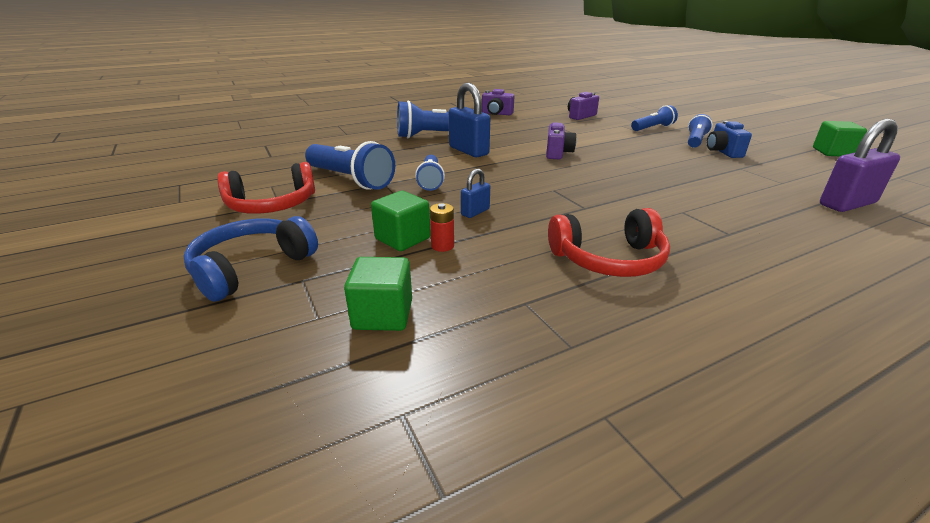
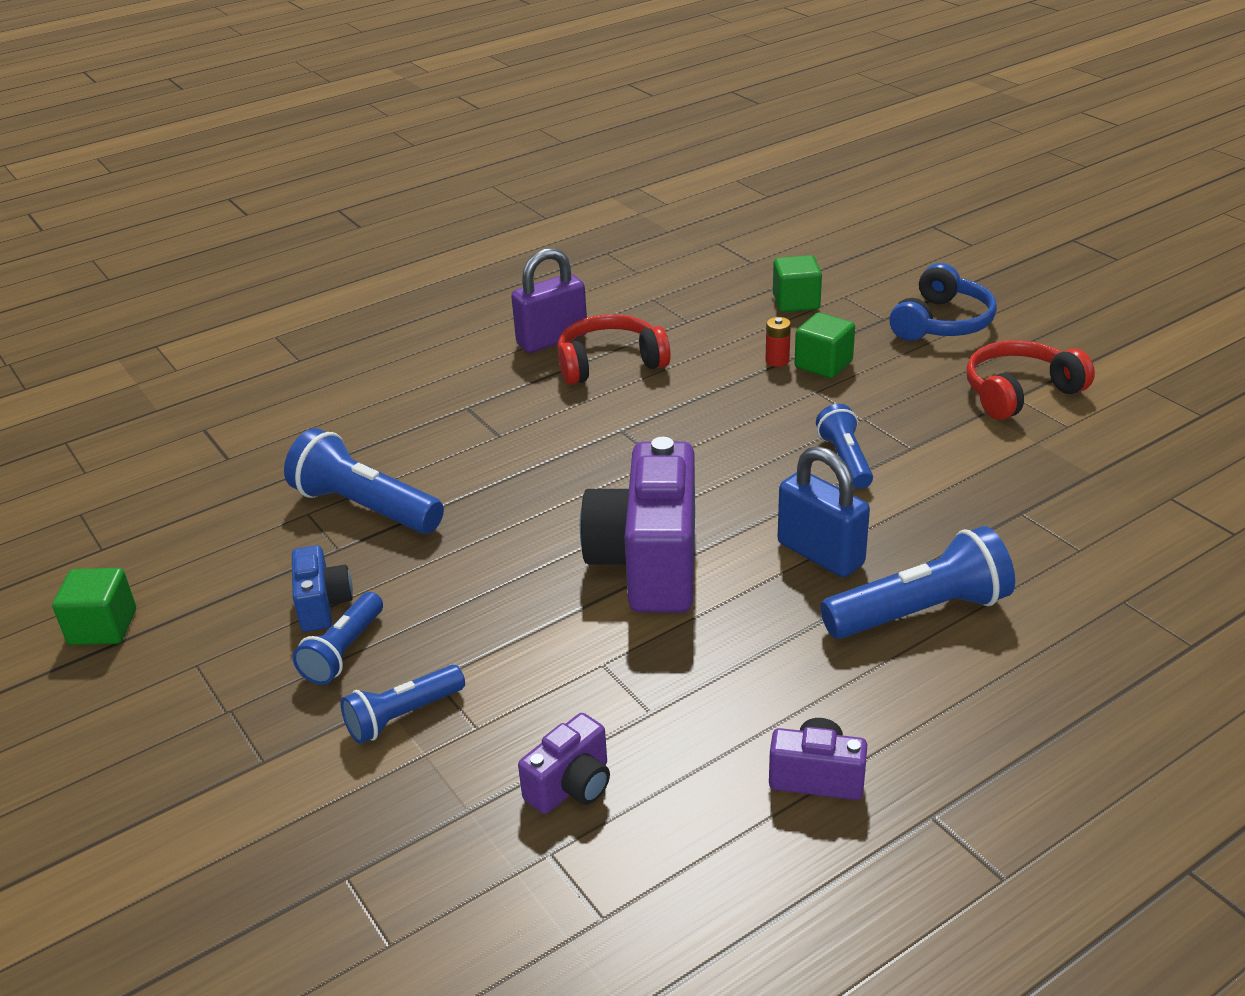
camera: 175 degrees right, 5 degrees up
(351, 179) = (966, 450): blue flashlight -> blue flashlight (365, 507)
(475, 212) = (758, 407): blue padlock -> none
(558, 153) = (648, 564): purple camera -> purple camera, size x2.07
(847, 204) = (270, 471): purple padlock -> purple padlock (552, 340)

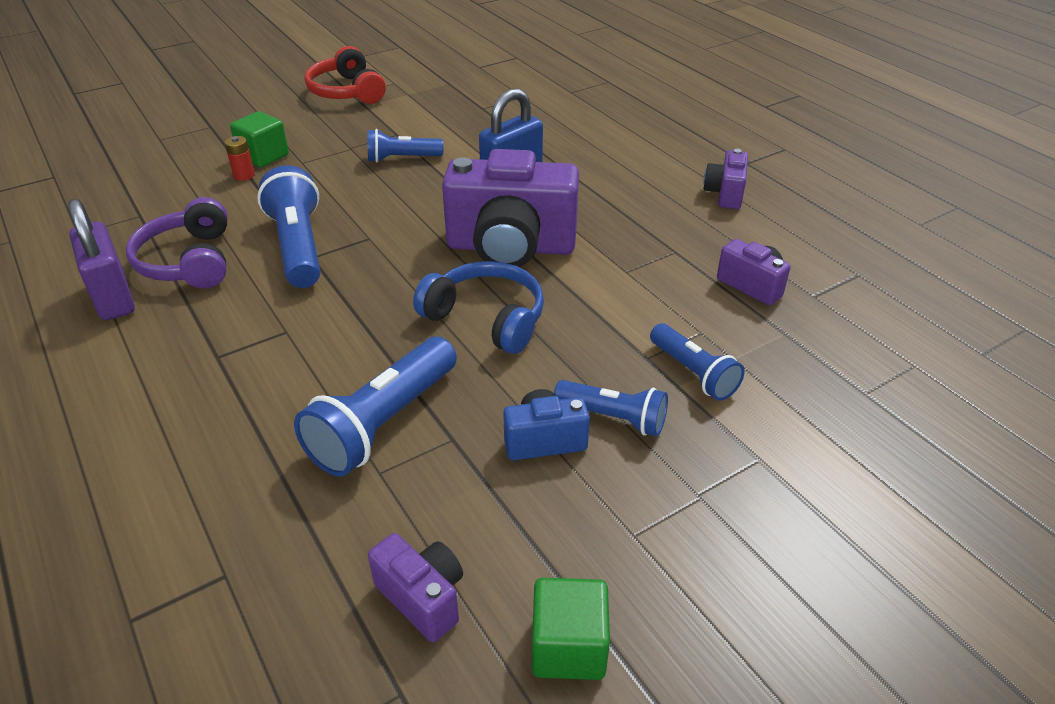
camera: 90 degrees left, 5 degrees up
(174, 550) = (423, 598): none -> purple camera
(610, 363) = (189, 261): red headphones -> purple headphones
(796, 302) = (151, 160): green cube -> none
(920, 612) = (576, 148): blue flashlight -> blue flashlight (298, 246)
(941, 322) = (234, 106): blue headphones -> blue headphones (486, 318)

